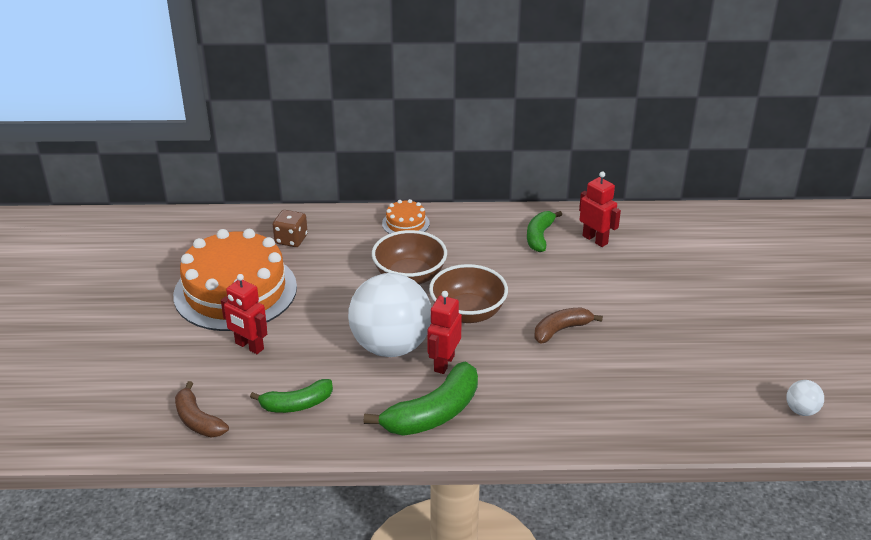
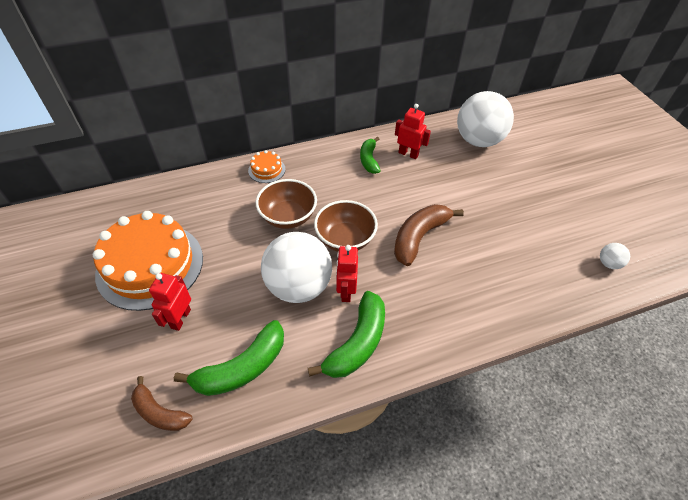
camera: 20 degrees left, 15 degrees up
(249, 346) = (180, 318): red robot -> red robot turned 90 degrees clockwise
(291, 240) = (181, 204): brown dice -> none
(297, 404) = (242, 368): green banana -> green banana, size x1.59
(561, 330) = (419, 237): brown banana -> brown banana, size x1.59
(701, 242) = (478, 141): none -> white ball

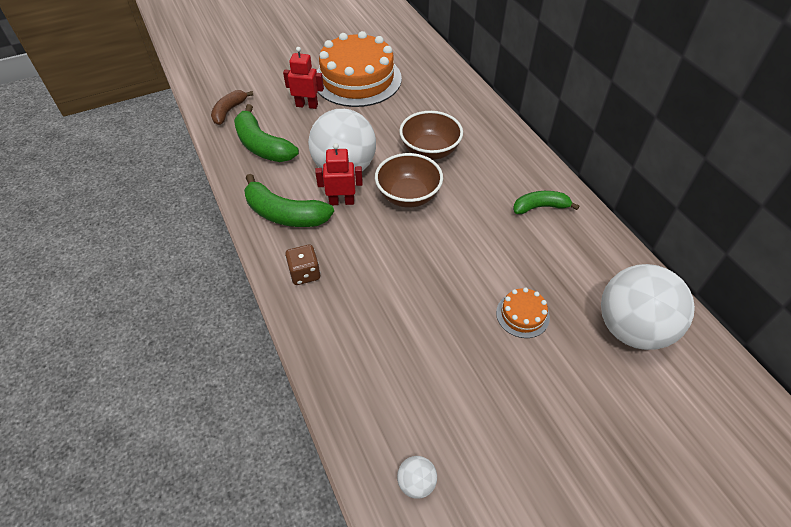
camera: 85 degrees right, 0 degrees up
(266, 170) = (493, 126): orange cake -> orange cake (522, 315)
(408, 154) = (567, 245): red robot -> none
(419, 237) = (423, 258): brown banana -> none
(435, 326) = (305, 273): none -> brown dice

